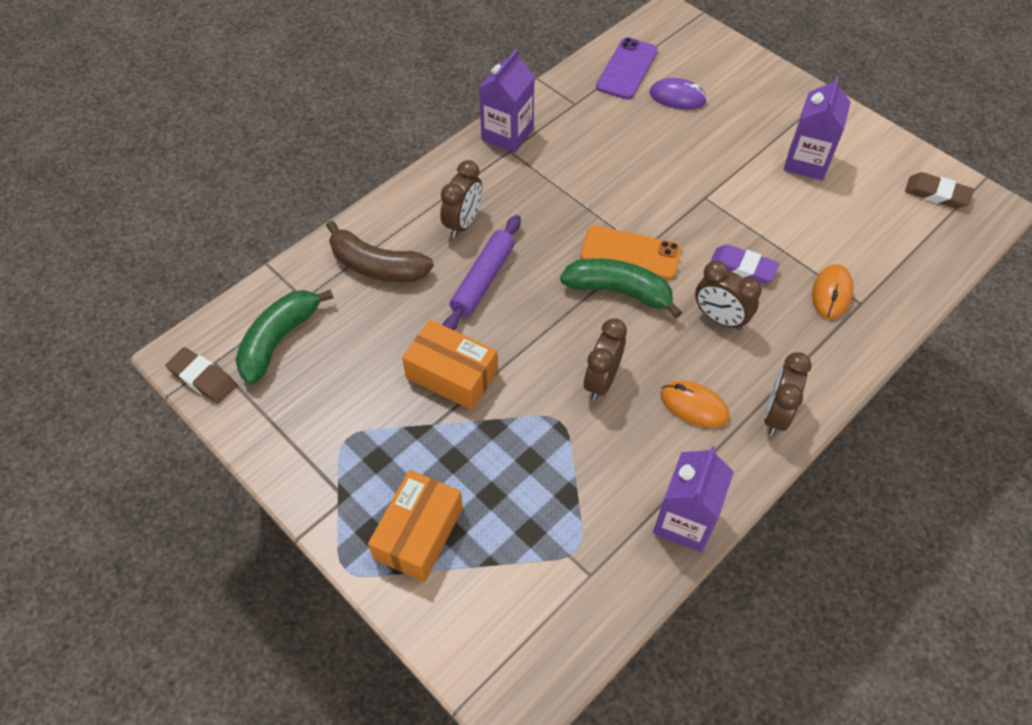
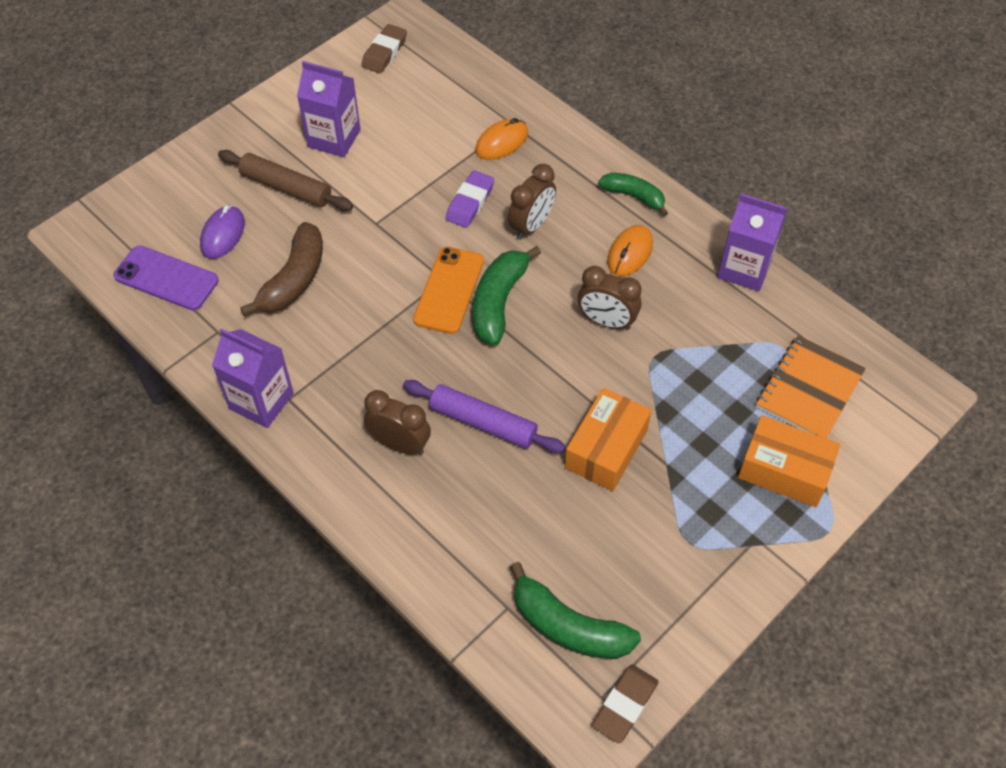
camera: 90 degrees left, 0 degrees up
(377, 266) = (461, 531): brown banana -> brown banana (294, 280)
(519, 572) = (809, 389): none -> orange notebook
(737, 133) = (286, 188): none -> brown rolling pin
(776, 414) = (634, 196): brown clock -> green banana
(831, 293) = (501, 142): orange mouse -> orange mouse turned 60 degrees counterclockwise

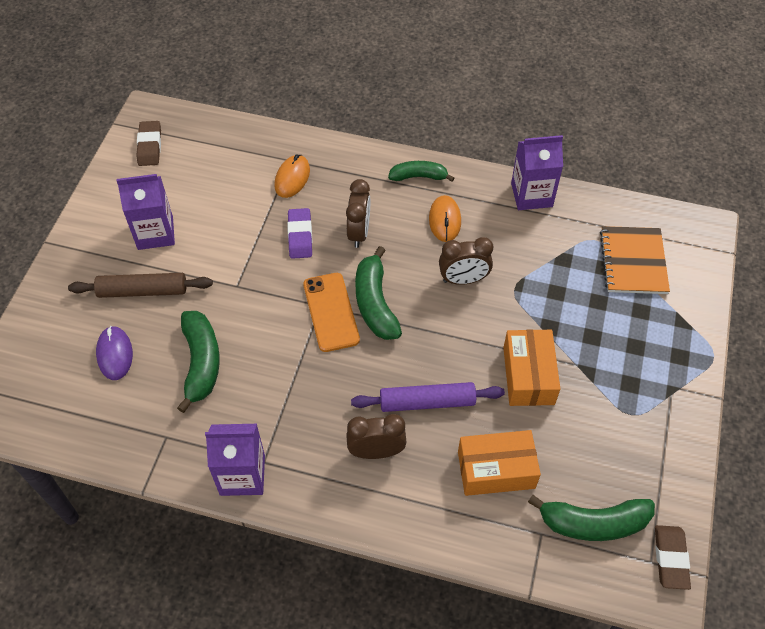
camera: 30 degrees left, 0 degrees up
(166, 278) = (90, 414): purple phone -> none
(294, 280) = (201, 363): brown banana -> green banana
(784, 470) = (656, 328): orange box -> orange box (496, 469)

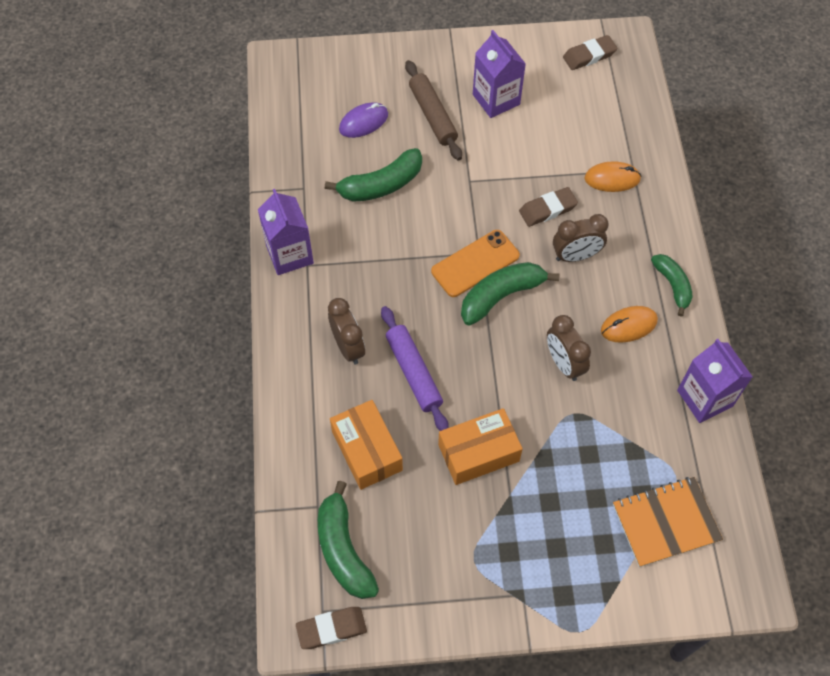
camera: 70 degrees right, 5 degrees up
(300, 236) = (547, 209): purple eraser -> brown eraser

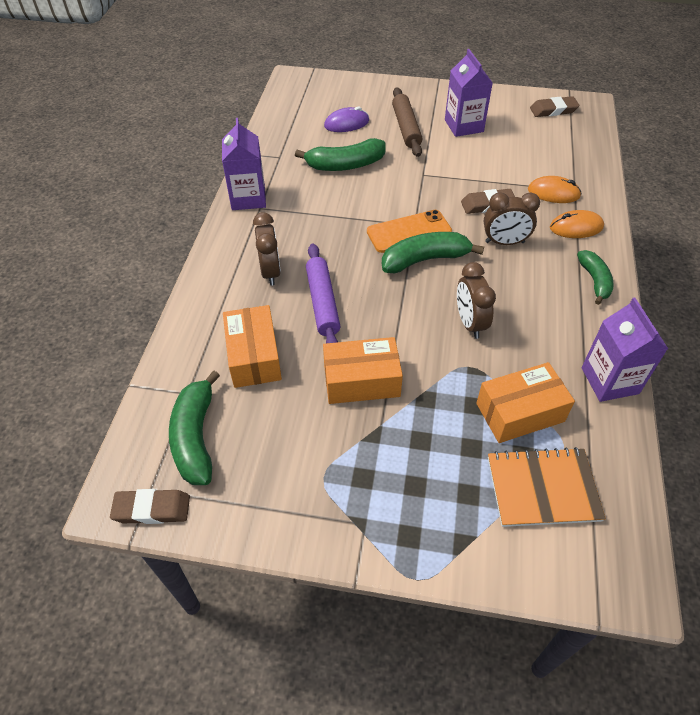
camera: 15 degrees right, 10 degrees down
(628, 326) = (543, 304): orange mouse -> orange mouse (576, 227)
(631, 451) = (520, 412): none -> orange box

